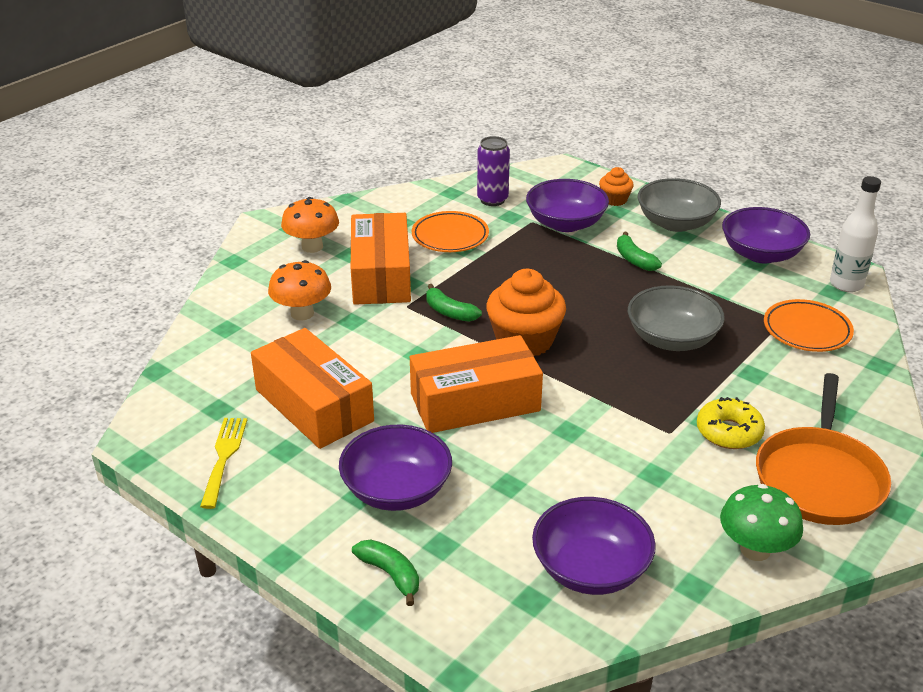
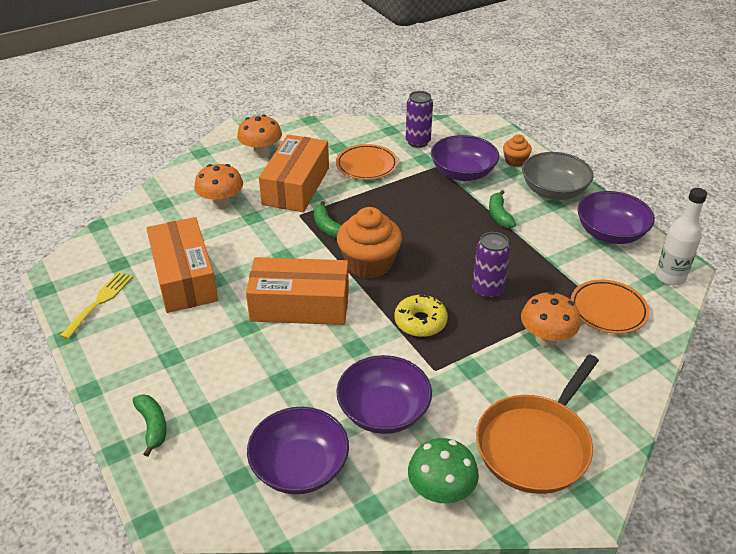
camera: 20 degrees right, 5 degrees up
(396, 490) = (199, 360): purple bowl -> purple bowl (383, 411)
(672, 339) = (487, 290): grey bowl -> purple can
(729, 432) = (484, 382): yellow donut -> yellow donut (420, 322)
(763, 373) = (546, 339): none -> orange mushroom

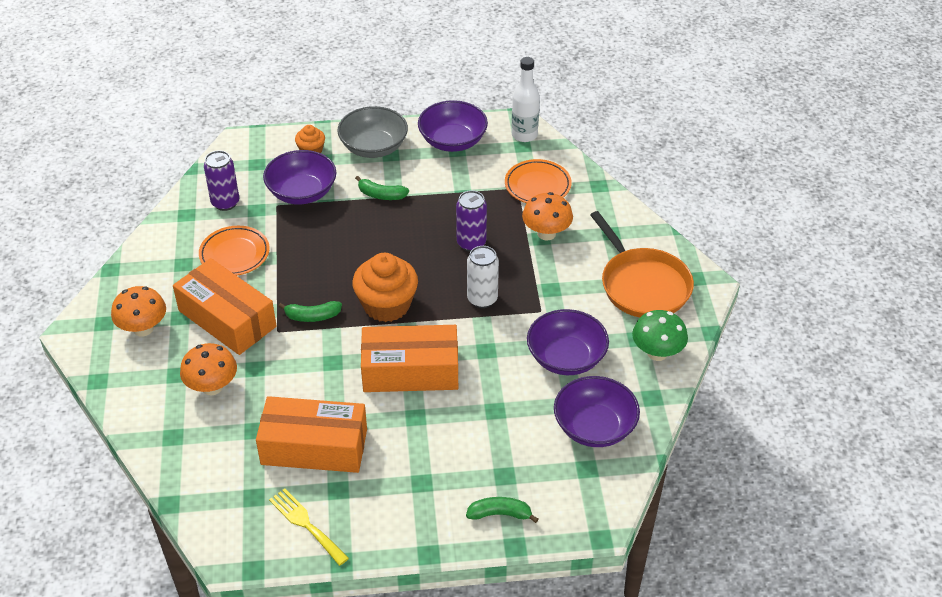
camera: 65 degrees left, 5 degrees up
(300, 305) = (410, 371): orange box -> orange box turned 60 degrees clockwise
(420, 322) = (482, 299): yellow donut -> white can

